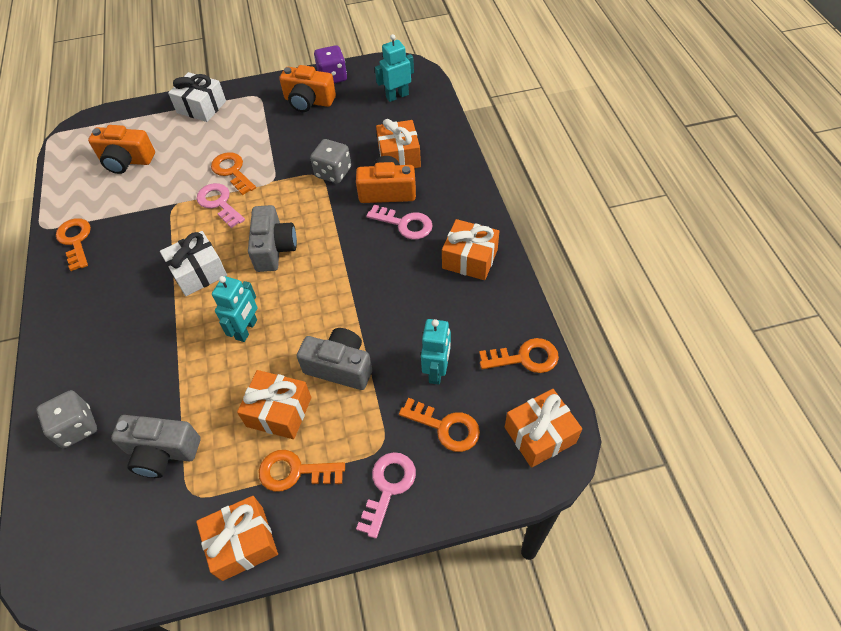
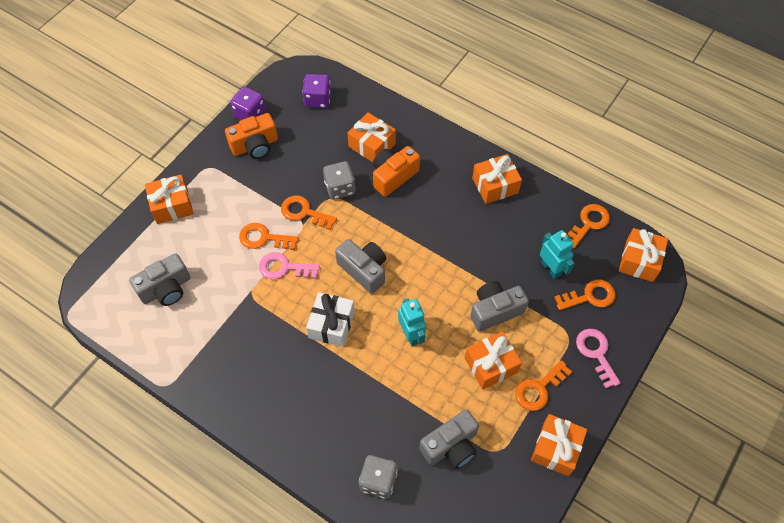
camera: 45 degrees left, 5 degrees up
(75, 241) = (208, 374): orange key -> orange key (304, 212)
(126, 161) = (166, 289): orange camera -> grey camera
(201, 107) = (172, 205): white gift -> orange gift
(397, 96) = (318, 99): turquoise robot -> purple dice
(405, 224) = (430, 191): pink key -> none

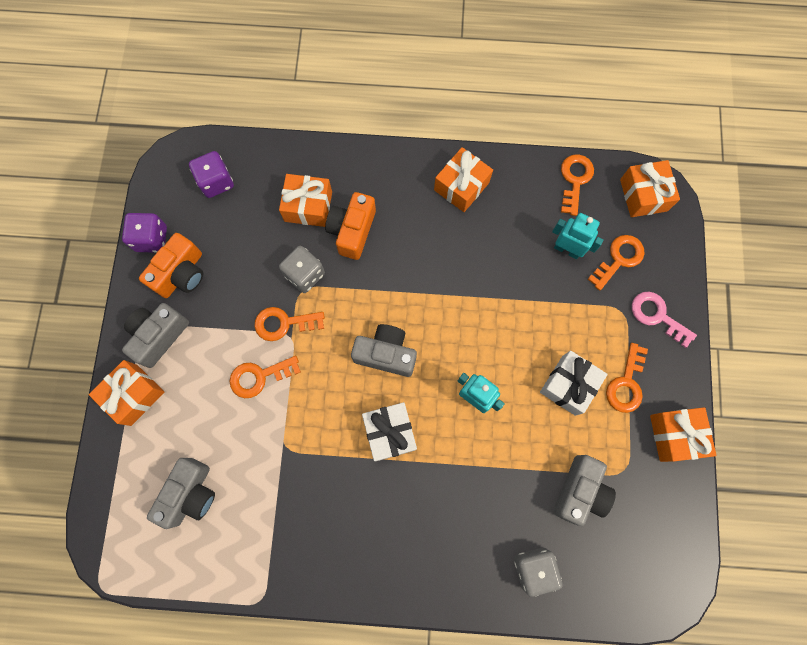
camera: 30 degrees left, 15 degrees up
(284, 268) = (302, 398): pink key -> none
(491, 365) = (568, 385): orange gift -> white gift
(495, 311) = (539, 325): grey camera -> grey camera (159, 336)

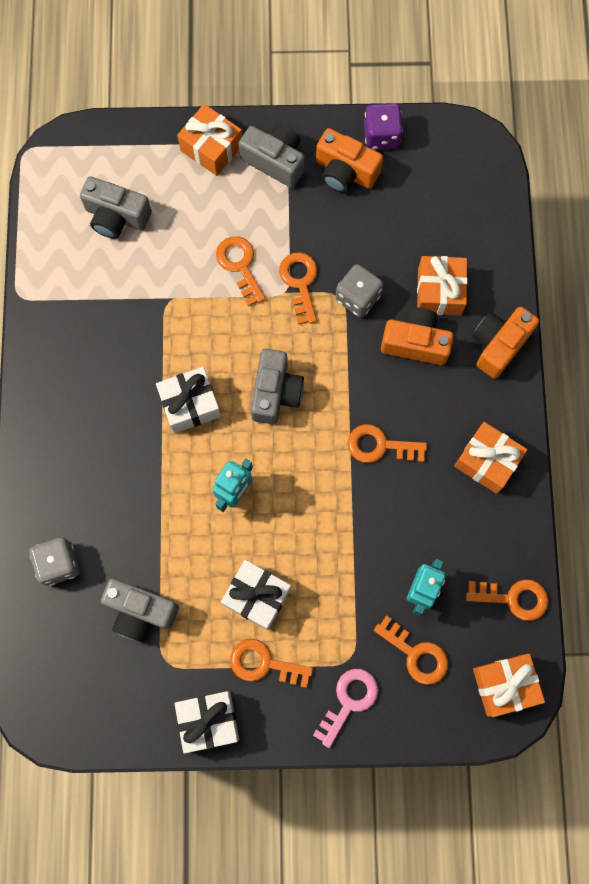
camera: 85 degrees right, 0 degrees up
(216, 182) = (456, 191): purple dice -> none
(362, 165) = (498, 345): none -> orange camera
(442, 269) = (380, 446): none -> orange key
(675, 435) = (208, 721): orange gift -> white gift

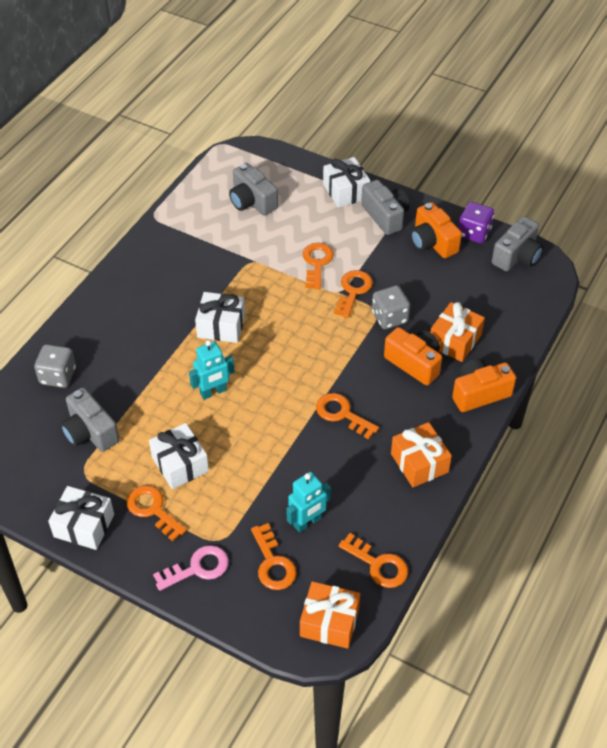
camera: 30 degrees right, 25 degrees down
(211, 148) = (346, 191): orange gift -> white gift
(275, 393) = (287, 347): grey camera -> grey camera (517, 256)

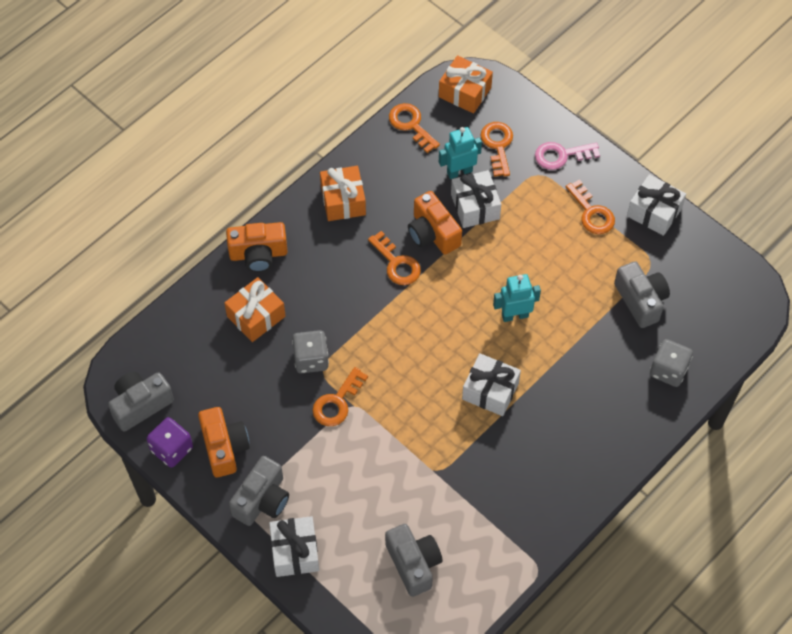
camera: 165 degrees left, 10 degrees up
(180, 464) = (560, 249): white gift -> white gift (475, 206)
(317, 263) = (364, 450): orange key -> none
(385, 216) = (262, 500): grey camera -> grey camera turned 135 degrees counterclockwise
(414, 363) = (307, 300): orange camera -> orange camera (432, 233)

